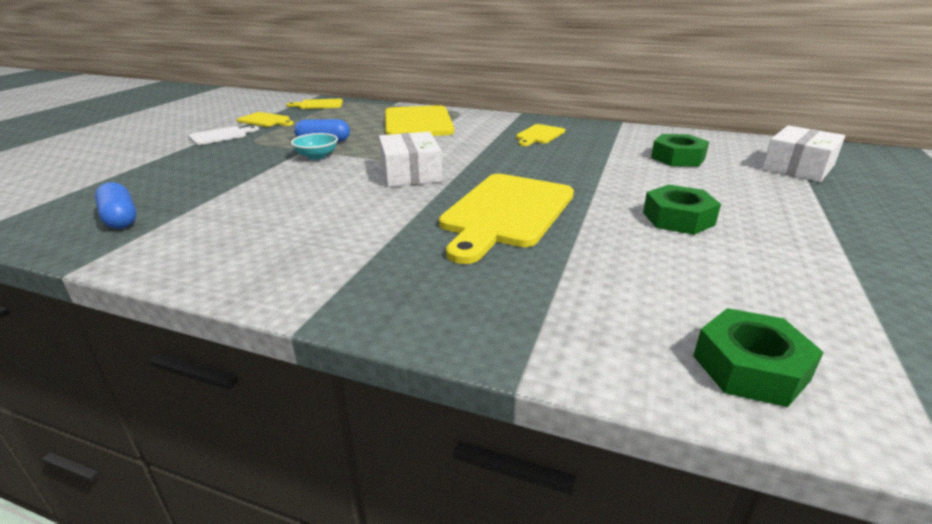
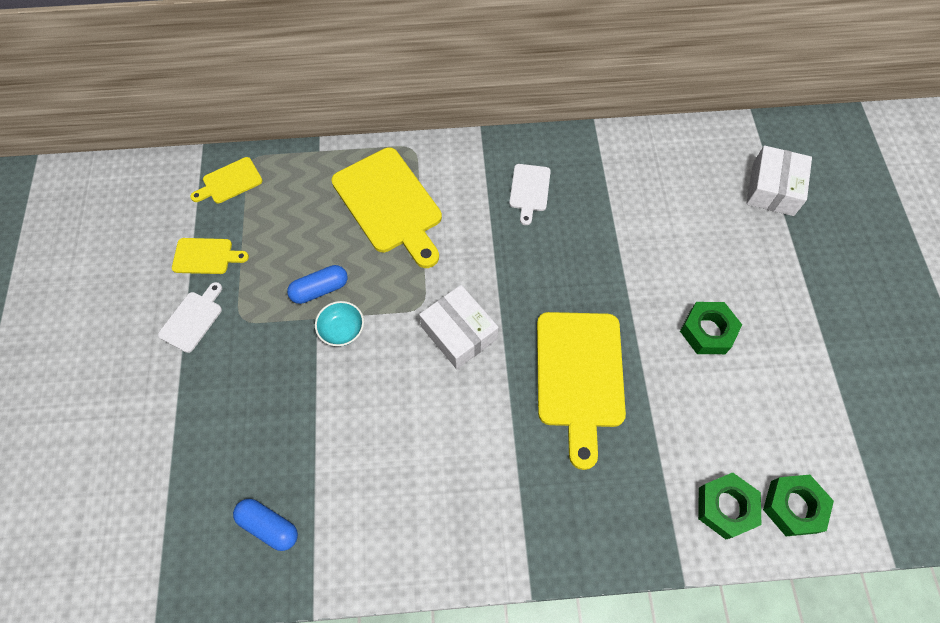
camera: 25 degrees left, 35 degrees up
(539, 135) = (529, 190): yellow cutting board -> white cutting board
(677, 158) = (673, 203): green nut -> green nut (725, 507)

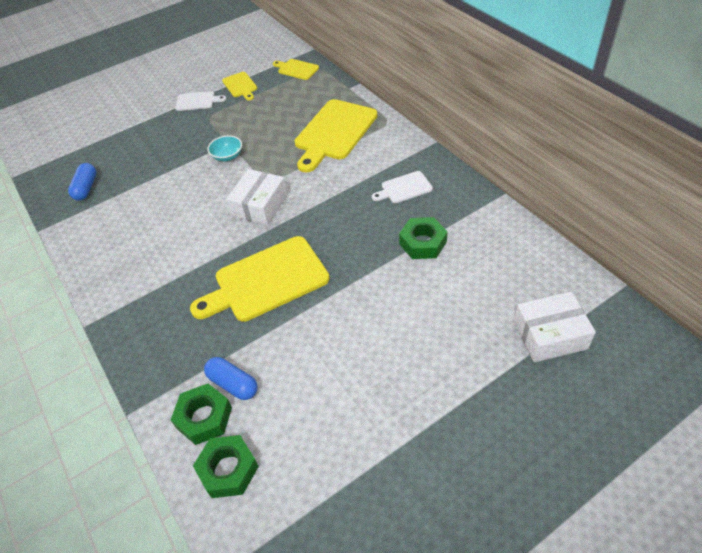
camera: 65 degrees right, 15 degrees down
(320, 289) = (249, 135): blue capsule -> blue capsule (233, 384)
(707, 331) = (359, 344): green nut -> green nut (422, 243)

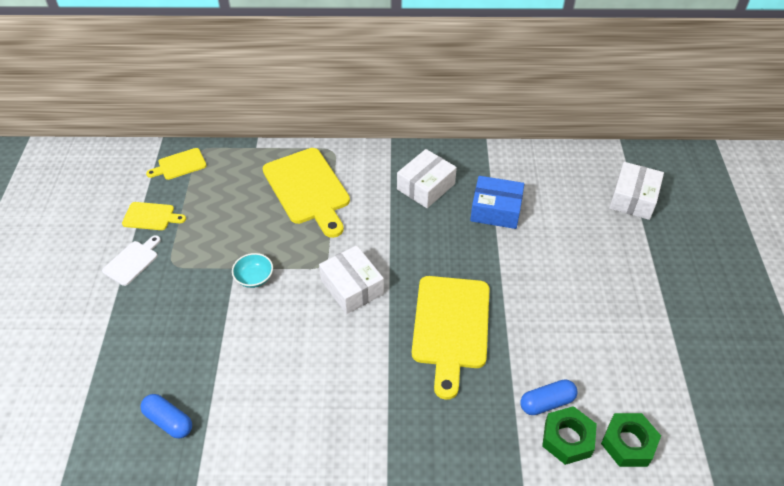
camera: 60 degrees left, 0 degrees up
(404, 188) = (426, 186): white cutting board -> white box
(422, 243) = (496, 210): green nut -> blue box

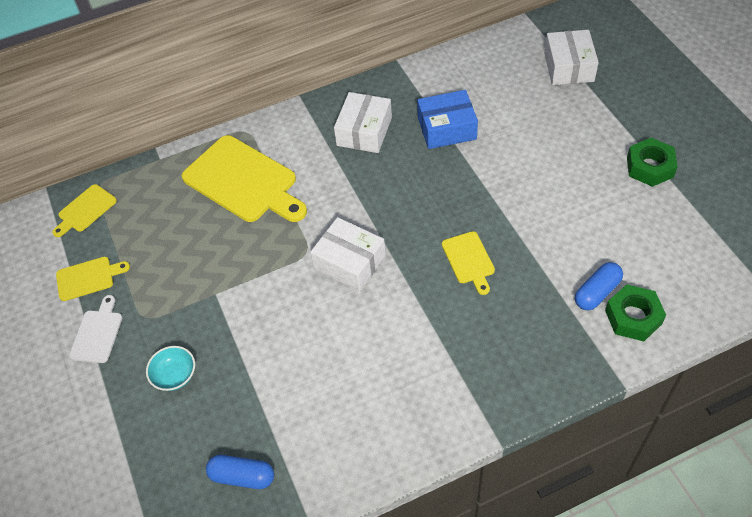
camera: 20 degrees left, 5 degrees up
(254, 278) = (243, 295): turquoise bowl -> turquoise bowl (175, 375)
(451, 327) = (469, 260): yellow cutting board -> yellow cutting board, size x0.50
(628, 443) = (687, 297): green nut -> green nut (649, 167)

